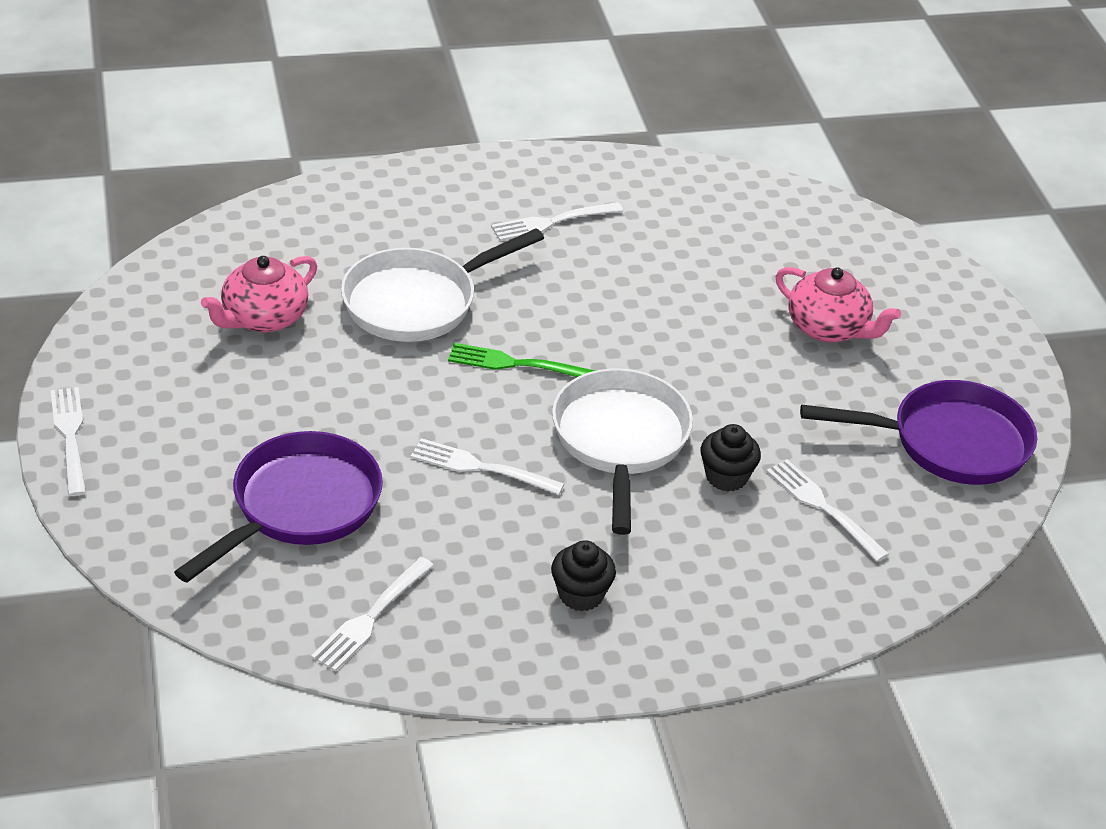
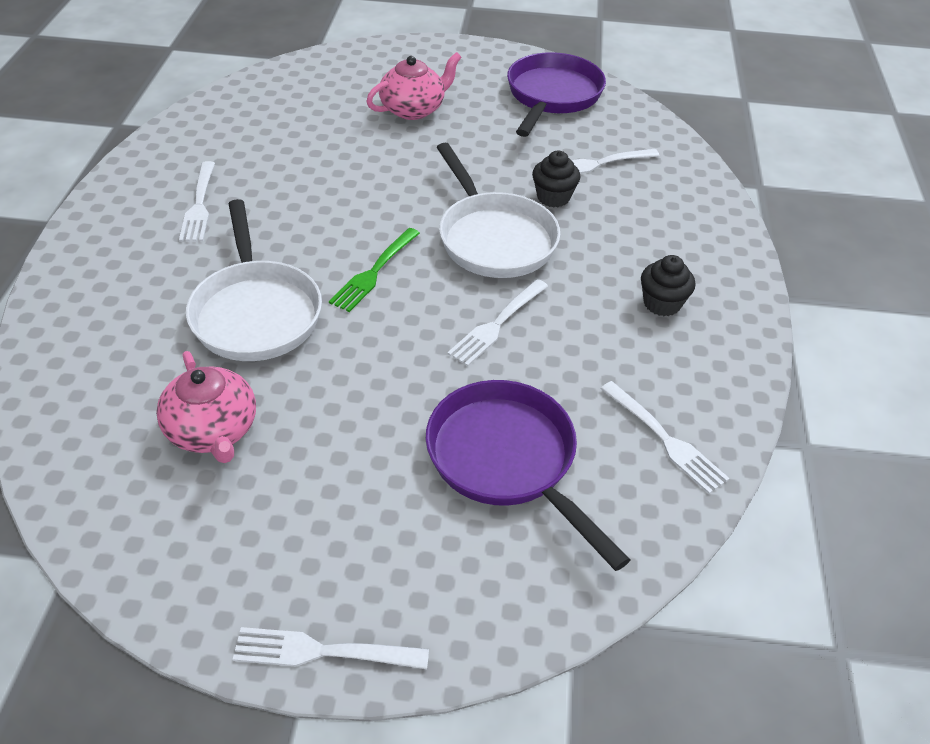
camera: 70 degrees left, 5 degrees up
(620, 441) = (494, 238): white pan -> white pan turned 135 degrees counterclockwise

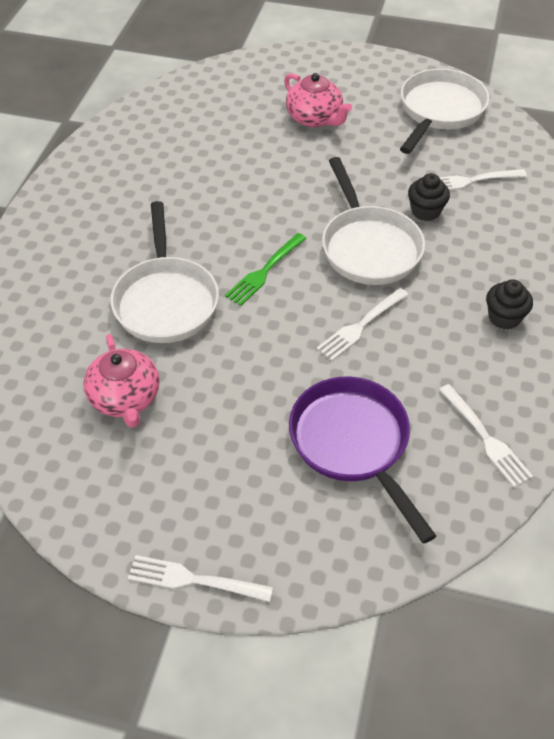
camera: 10 degrees right, 5 degrees up
(199, 204) = (127, 200): white fork -> none
(413, 109) = (315, 118): pink teapot -> pink teapot turned 75 degrees clockwise
(552, 96) = (439, 111): purple pan -> white pan

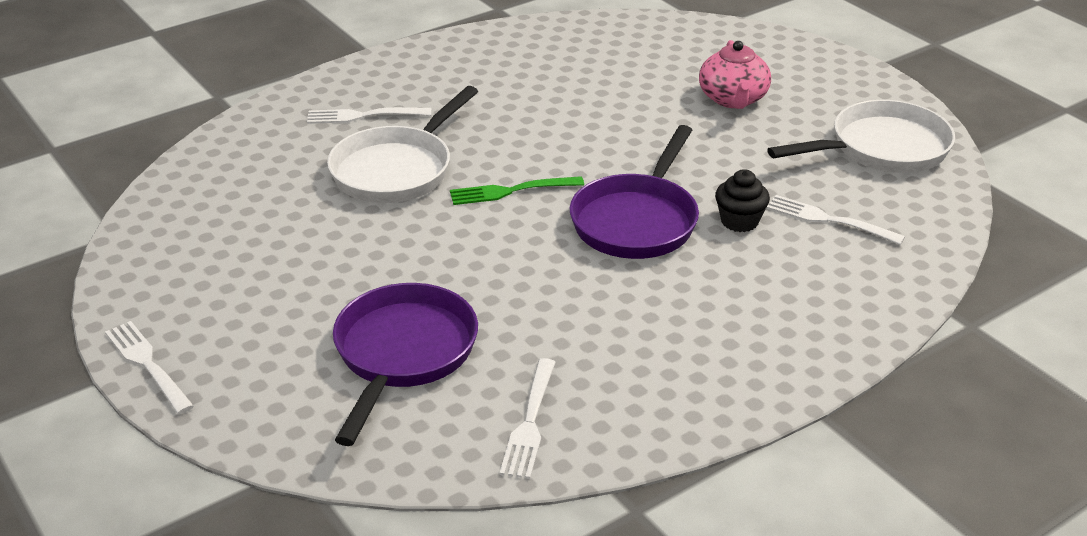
camera: 40 degrees right, 15 degrees down
(125, 398) = (270, 218): pink teapot -> none
(361, 325) = (540, 275): white fork -> white fork (364, 116)
(369, 247) = (637, 221): white pan -> purple pan
(504, 317) = (694, 344): black cupcake -> none

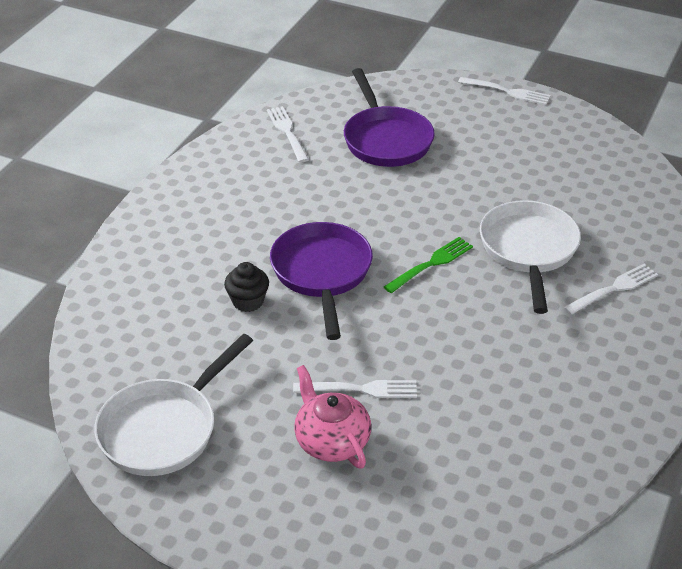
camera: 150 degrees right, 5 degrees up
(830, 220) = (180, 328): white fork -> white fork (360, 389)

